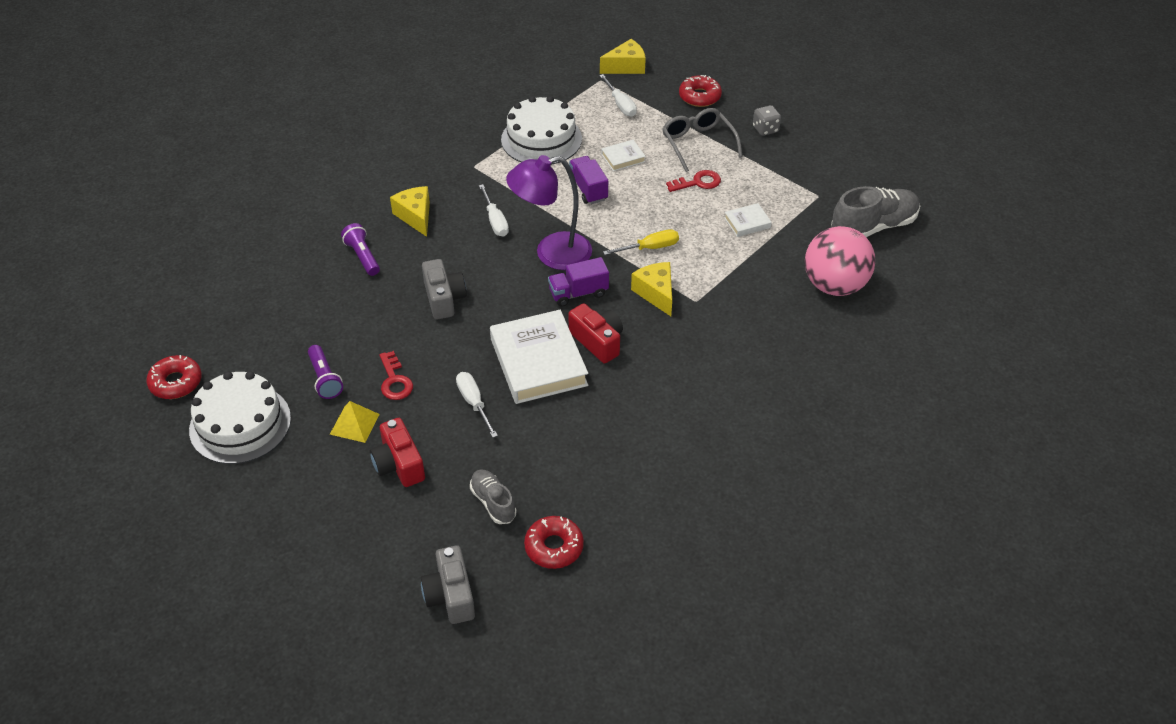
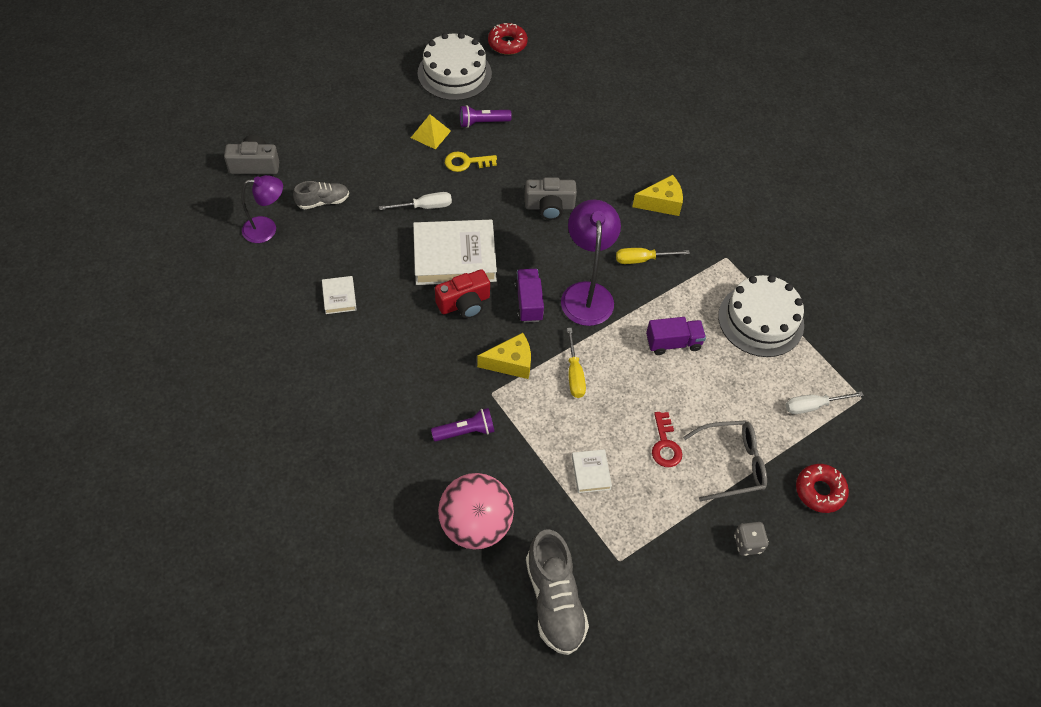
camera: 100 degrees right, 10 degrees up
(362, 256) = (617, 161): purple flashlight -> purple flashlight (465, 431)
(395, 381) = (466, 162): red key -> yellow key
(399, 464) = (381, 153): red camera -> none
(495, 221) = (642, 259): white screwdriver -> yellow screwdriver
(554, 547) = (267, 229): red donut -> purple lamp
(623, 158) = (718, 385): white book -> white book (339, 297)
(626, 66) = (885, 429): yellow cheese -> none

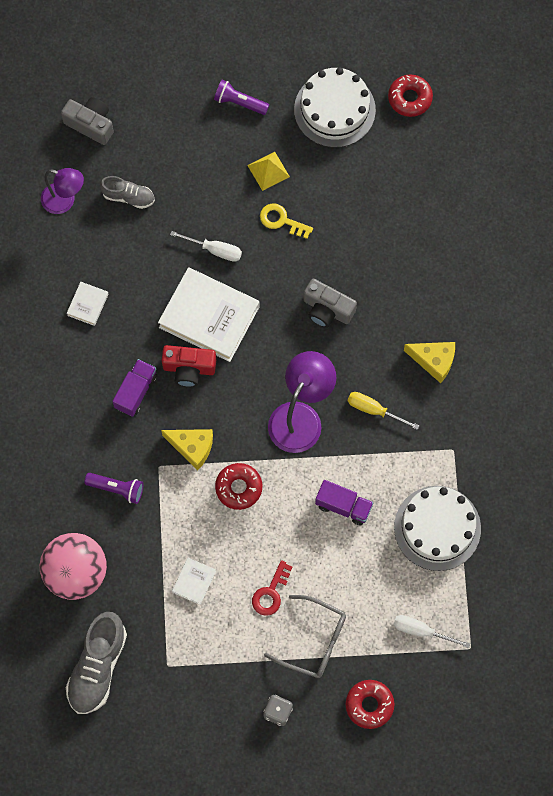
camera: 35 degrees right, 15 degrees up
(482, 122) = (325, 182): purple flashlight -> purple flashlight (239, 102)
(528, 302) = (244, 398): purple truck -> purple truck (136, 391)
(574, 374) = (238, 488): yellow screwdriver -> red donut

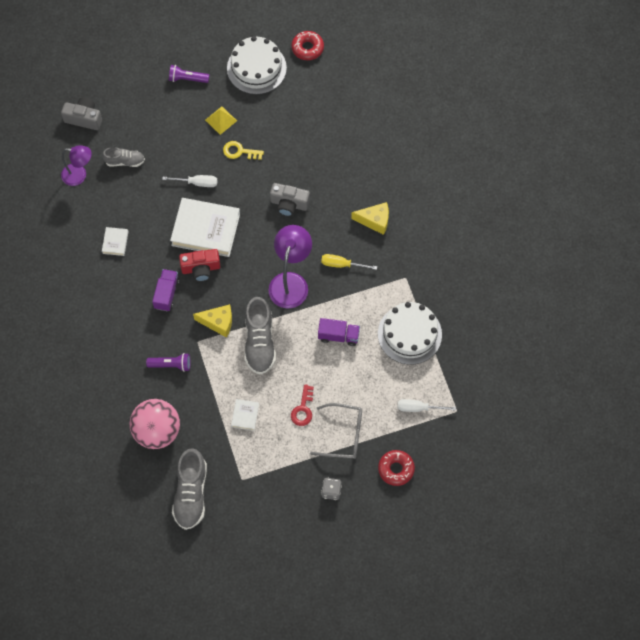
camera: 15 degrees left, 5 degrees down
(238, 488) = (259, 342): red donut -> grey shoe

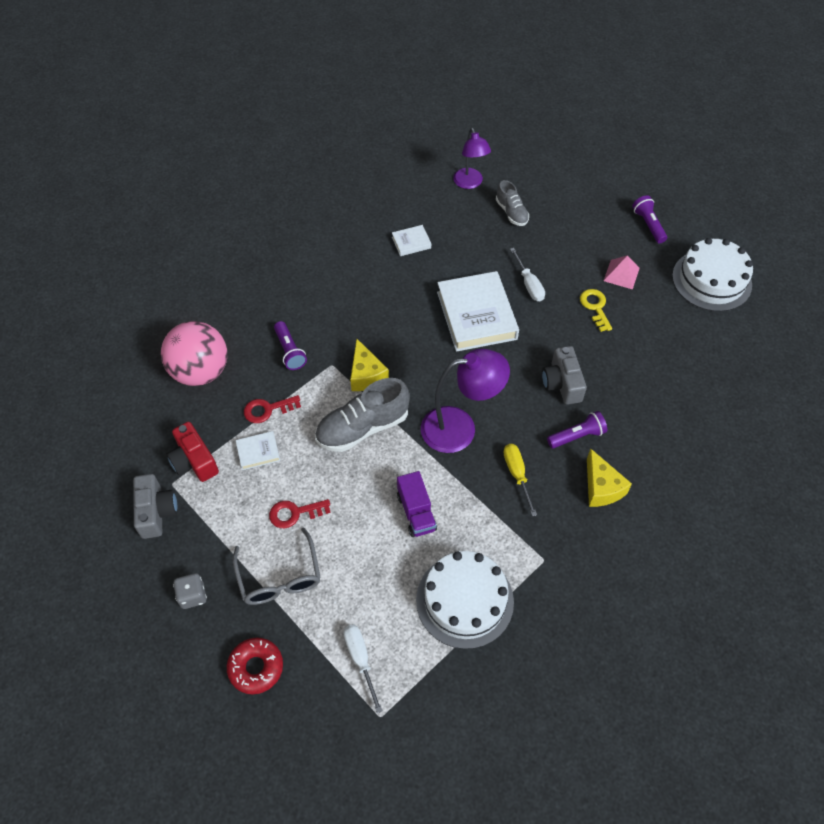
camera: 65 degrees right, 10 degrees down
(84, 118) = (537, 161): grey camera -> grey camera (156, 512)
(166, 294) = (375, 312): purple truck -> none
(191, 493) = (133, 437): grey shoe -> none
(201, 268) = (425, 331): red camera -> red camera (194, 461)
(213, 397) = (267, 409): none -> red key
(221, 120) = (621, 274): yellow pyramid -> pink pyramid
(307, 48) = (777, 318): red donut -> none
(332, 215) = (577, 436): none -> purple flashlight

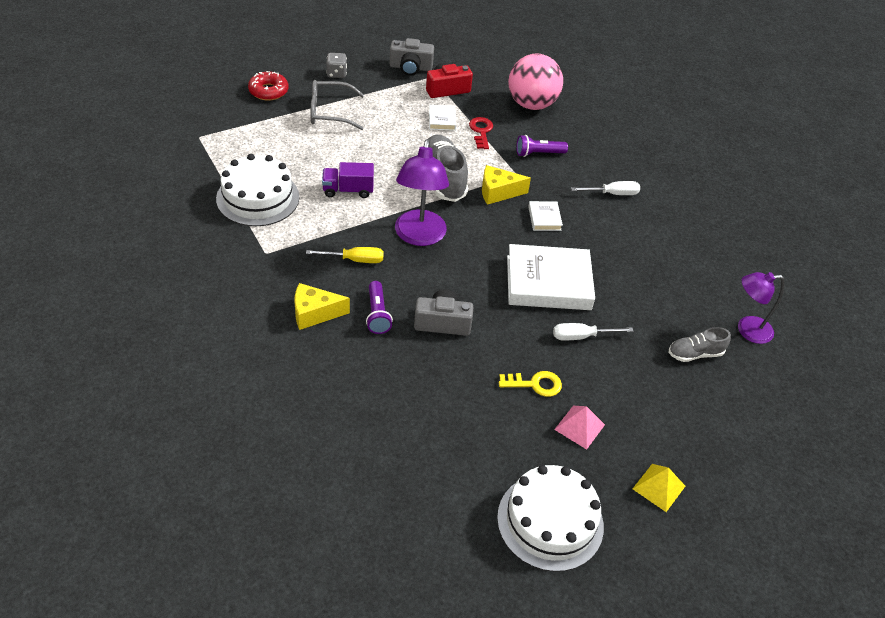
camera: 100 degrees right, 10 degrees down
(294, 513) = (378, 128): red key -> none
(360, 659) = (244, 136): white screwdriver -> white screwdriver (612, 194)
(411, 243) = (658, 259): white book -> white book (544, 218)
(648, 225) = (658, 487): purple flashlight -> yellow pyramid

